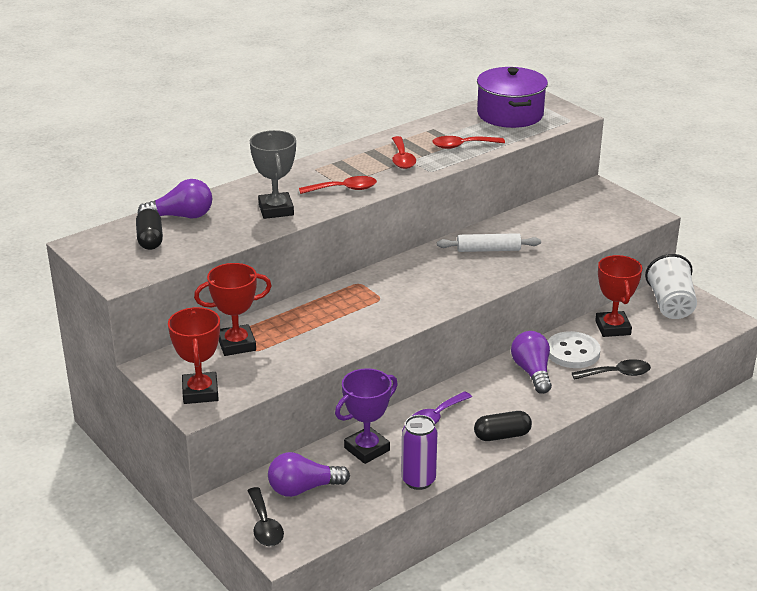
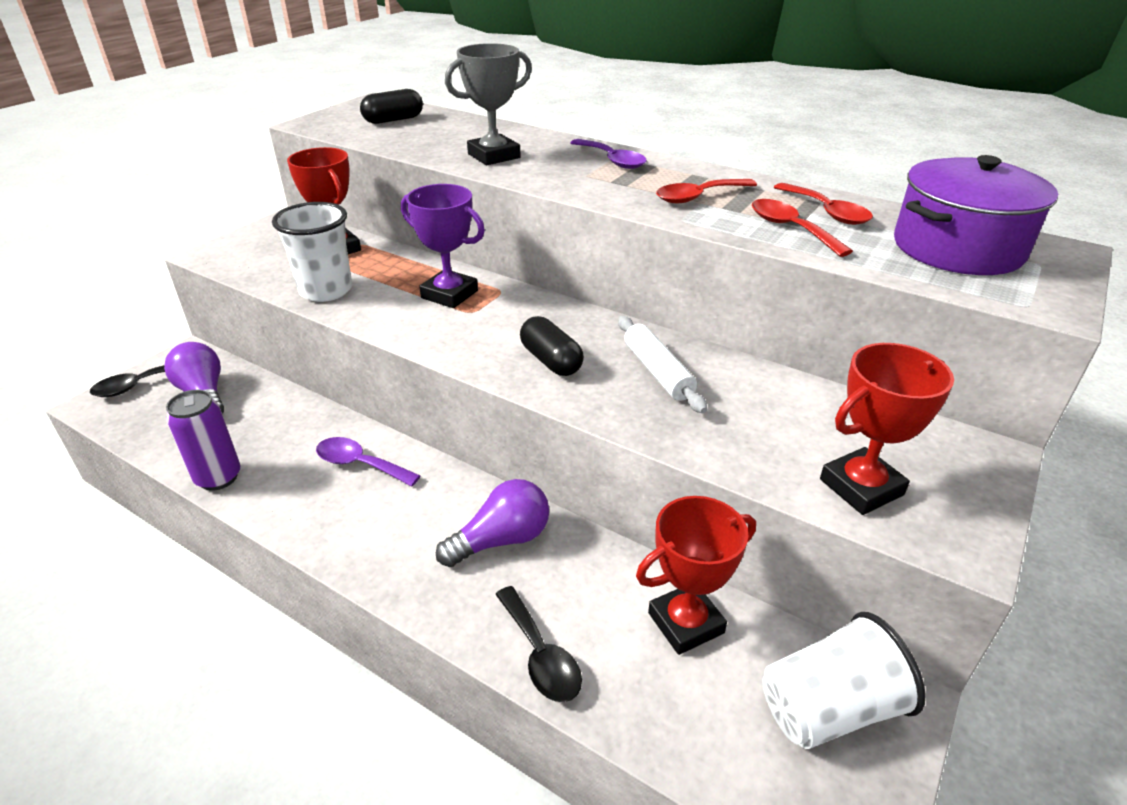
camera: 70 degrees right, 5 degrees up
(181, 216) = (450, 123): purple light bulb -> none
(200, 392) = (240, 249): red trophy -> red trophy (861, 487)
(308, 354) = (326, 290): none -> white cup
(320, 171) = (612, 160): none -> purple spoon
(344, 189) = (575, 179): red spoon -> red spoon (826, 212)
(367, 449) = (282, 422): purple trophy -> purple trophy (449, 294)
(502, 436) = (327, 538): black capsule -> black capsule (551, 361)
(572, 352) = (580, 579): white button -> none

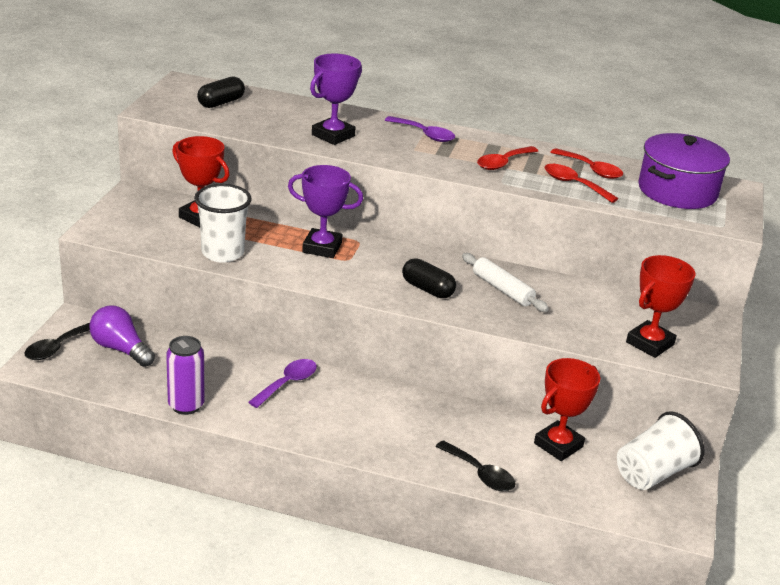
camera: 20 degrees left, 5 degrees down
(360, 464) = (288, 383): purple spoon -> purple spoon turned 120 degrees clockwise
(494, 156) = (333, 135): grey trophy -> purple trophy
(501, 540) = (419, 417): purple light bulb -> none

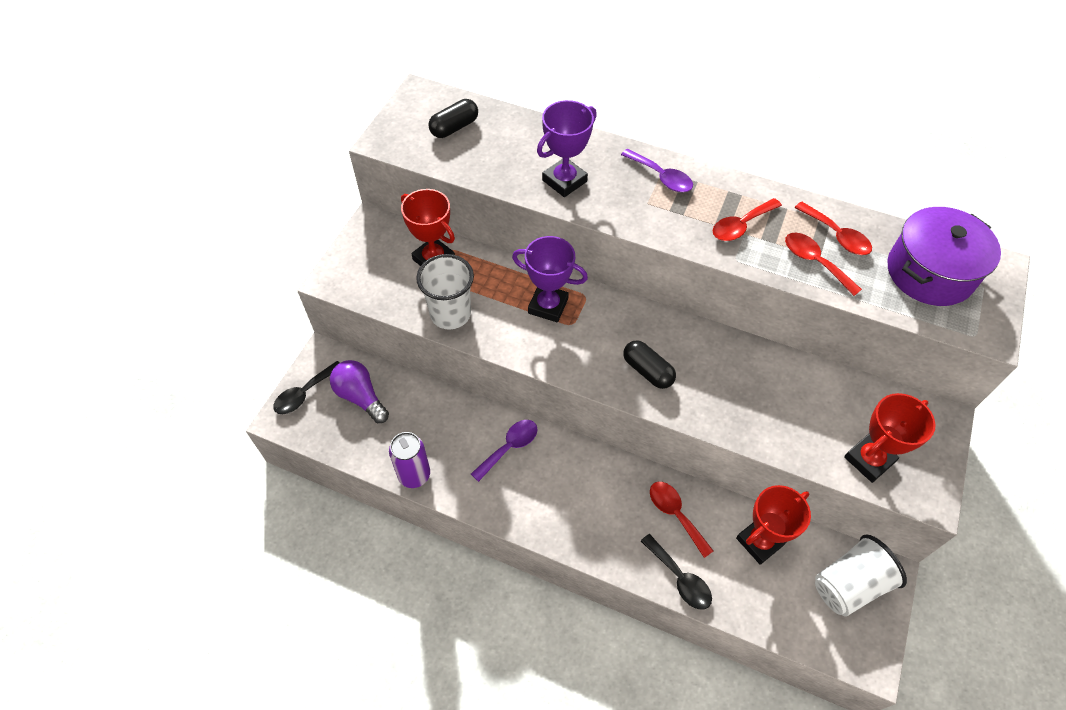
camera: 10 degrees right, 25 degrees up
(469, 428) = (675, 514): none -> red spoon
(502, 289) = (724, 372): white rolling pin -> none

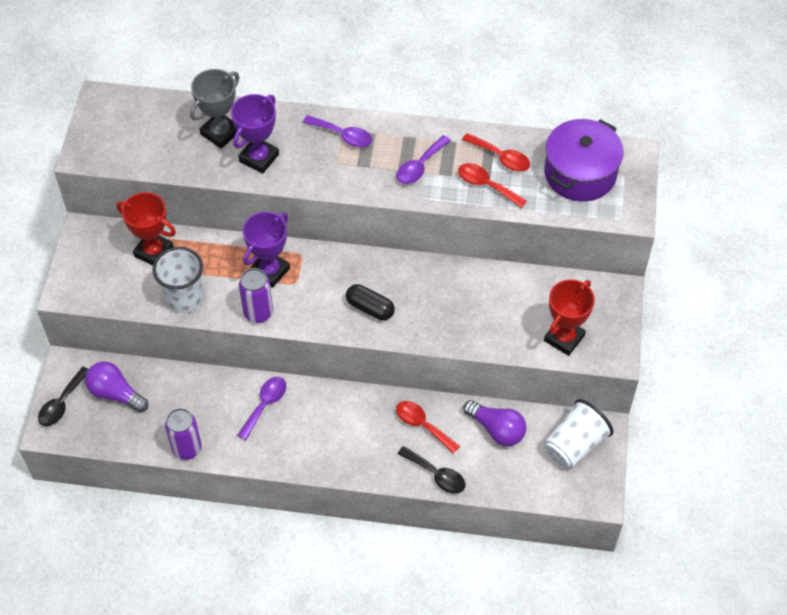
camera: 15 degrees left, 0 degrees up
(454, 127) = (144, 127): black capsule -> none
(524, 347) = (258, 313): none -> purple can
(530, 148) = (220, 133): none -> grey trophy
(548, 306) = (270, 271): purple trophy -> purple trophy turned 60 degrees counterclockwise
(741, 226) = (420, 166): red spoon -> purple spoon
(759, 541) = (496, 429): red trophy -> purple light bulb

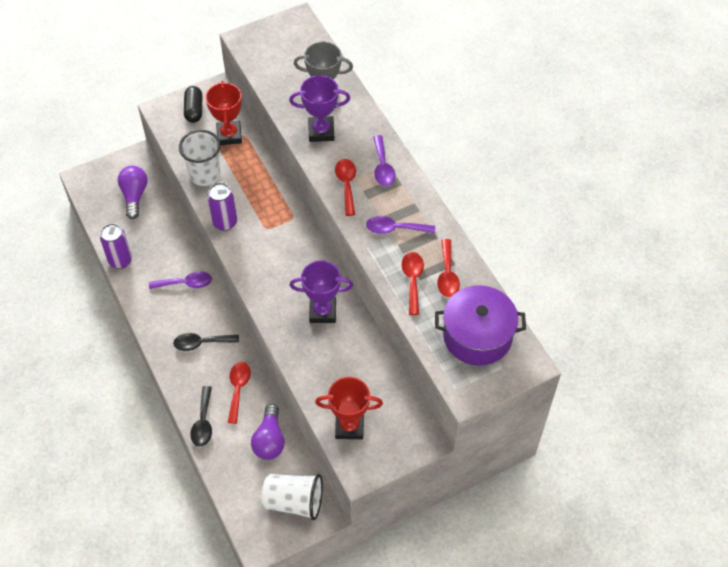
camera: 55 degrees right, 0 degrees up
(62, 403) = (107, 172): black spoon -> black spoon (201, 343)
(270, 271) = (264, 208): purple trophy -> purple trophy (322, 311)
(339, 173) = (346, 184): none -> red spoon
(370, 308) = (279, 285): black capsule -> black capsule (194, 110)

